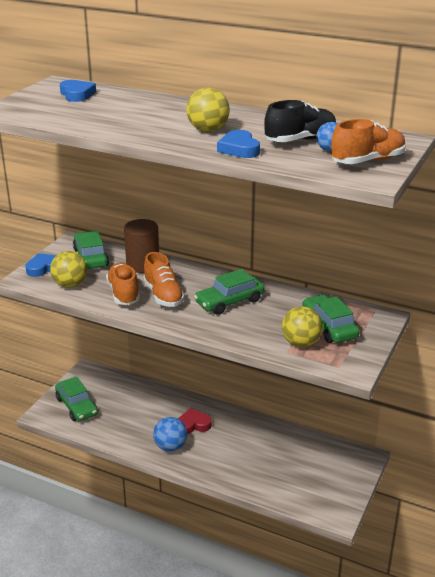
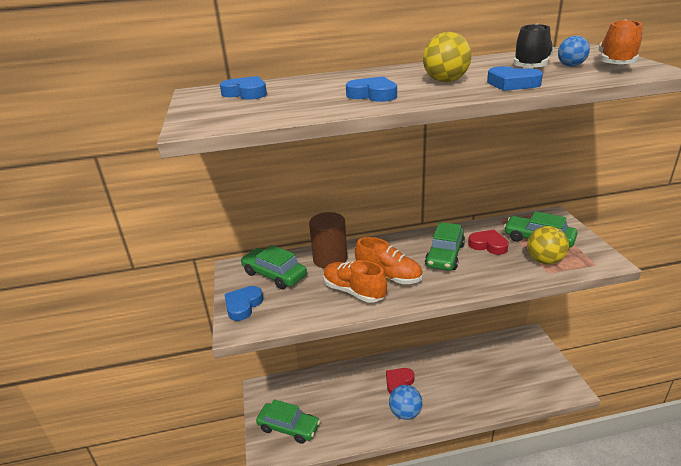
camera: 35 degrees left, 0 degrees up
(70, 284) = (293, 308): yellow ball -> none
(137, 124) = (373, 95): none -> blue heart
(278, 311) = (488, 245): none -> red heart

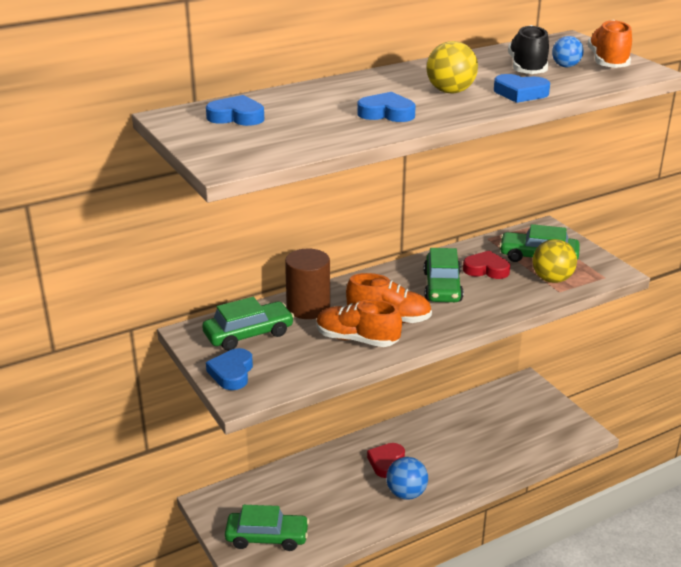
camera: 20 degrees left, 0 degrees up
(274, 274) = (248, 334): green car -> green car turned 135 degrees clockwise

